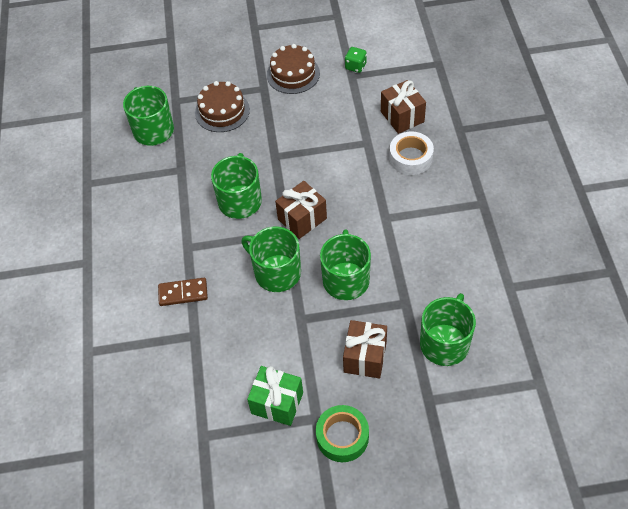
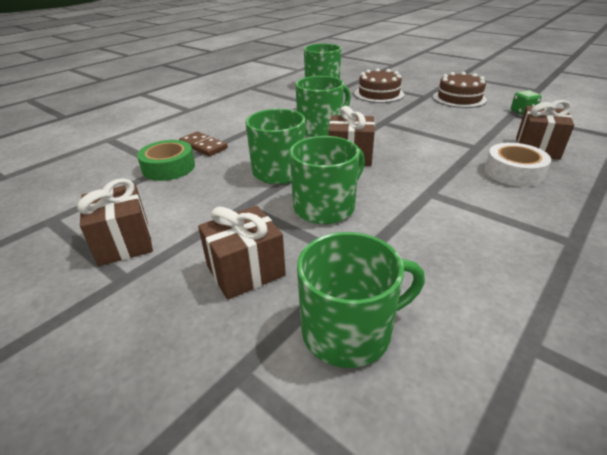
camera: 45 degrees right, 20 degrees down
(277, 403) = (124, 242): green gift -> brown gift
(342, 437) = (107, 316): green tape -> green tape (168, 167)

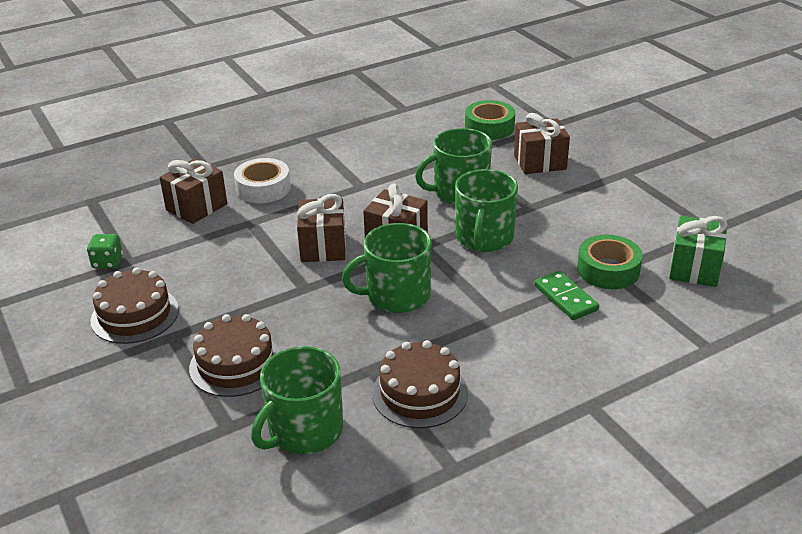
camera: 160 degrees left, 0 degrees up
(91, 181) = (694, 268): none -> green gift
(124, 242) = (633, 197): brown gift -> brown gift (323, 247)
(203, 146) = (566, 298): brown domino -> green domino
(278, 100) = (420, 393): none -> brown cake
(349, 331) = (489, 127): green mug -> green tape

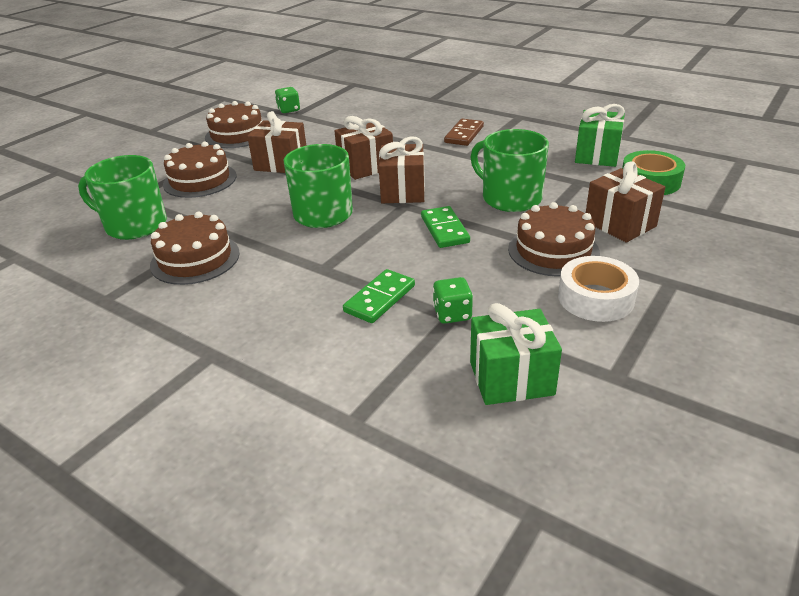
camera: 65 degrees right, 0 degrees up
(196, 207) = (377, 112): brown gift -> brown gift (281, 163)
(263, 188) = (424, 124): white tape -> white tape (595, 298)
(314, 175) = (464, 134): none -> brown domino
(425, 131) = (597, 155): none -> green gift
(484, 238) = (445, 229): green mug -> green domino
(554, 201) = (553, 250): none -> brown cake
(608, 270) = (452, 314): green tape -> green dice

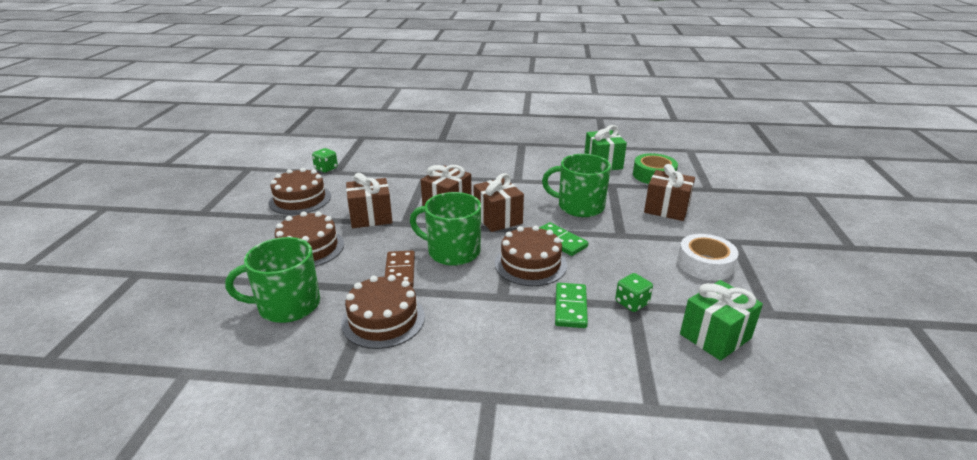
camera: 30 degrees left, 5 degrees down
(464, 134) = (496, 164): brown domino -> brown domino (400, 272)
(553, 250) = (646, 238): brown cake -> brown cake (530, 264)

